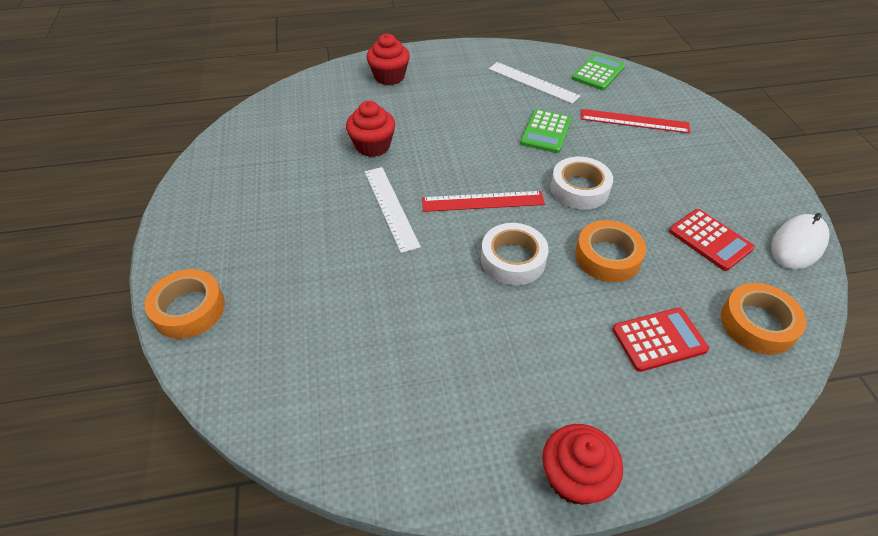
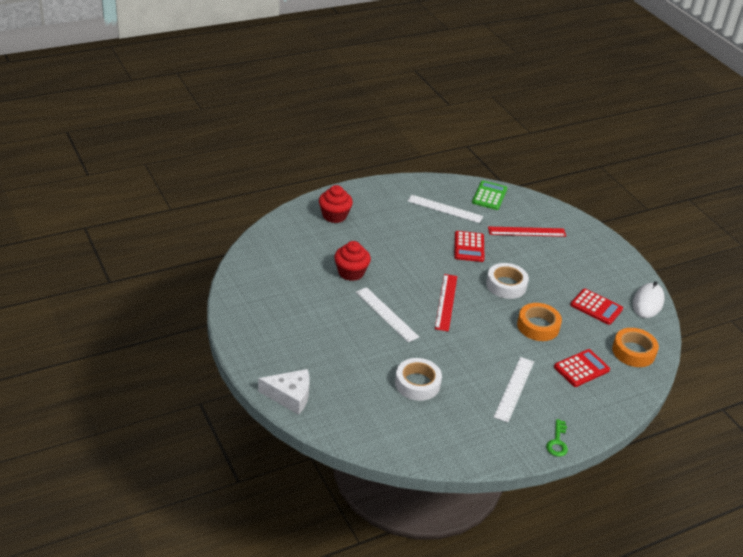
camera: 20 degrees left, 10 degrees down
(189, 309) = (290, 396): orange tape -> white cheese
(483, 201) = (446, 302): red ruler -> red ruler turned 60 degrees counterclockwise
(513, 259) = (481, 336): white tape -> white tape (417, 383)
(532, 356) = (514, 389): none -> white ruler
(546, 132) = (469, 247): green calculator -> red calculator
(574, 477) = (557, 442): red cupcake -> green key

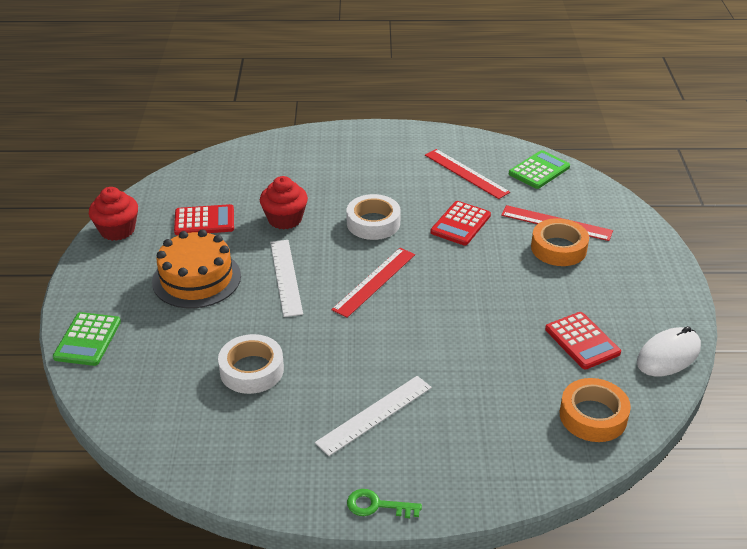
camera: 30 degrees right, 0 degrees up
(290, 396) = (87, 339): white cheese -> green calculator
(327, 332) = (196, 279): none -> orange cake
(334, 215) = (321, 153): red cupcake -> red cupcake (117, 230)
(445, 209) = (466, 173): white ruler -> red ruler
(506, 285) = (473, 281): white tape -> white tape (373, 223)
(538, 326) = (475, 343): orange tape -> orange tape (558, 248)
(557, 442) = (377, 505): green key -> green key turned 60 degrees clockwise
(581, 368) = (494, 416): red calculator -> red calculator (204, 221)

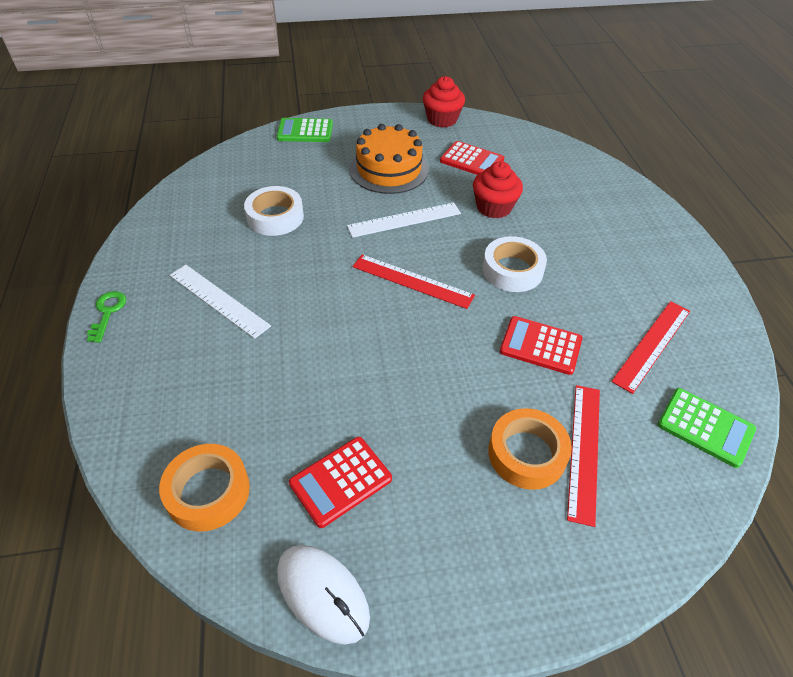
camera: 80 degrees right, 10 degrees up
(204, 221) = (471, 160): red calculator -> red calculator turned 45 degrees counterclockwise

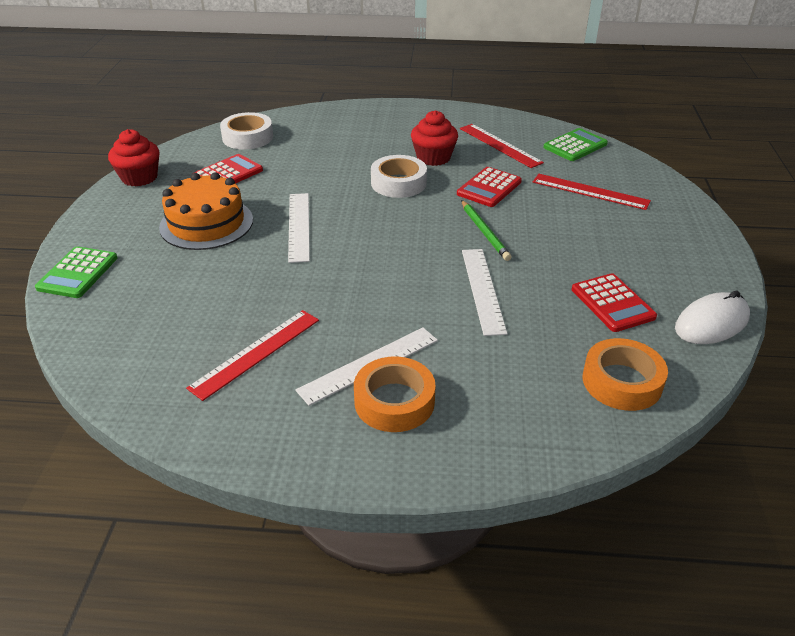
camera: 75 degrees left, 10 degrees down
(107, 312) = (354, 465): green key -> none
(275, 217) = (242, 312): white tape -> white tape (247, 137)
(339, 362) = (482, 290): none -> white ruler
(412, 281) = (391, 235): red ruler -> red ruler (256, 353)
(444, 351) = (484, 232): none -> green pencil
(494, 207) = (309, 176): red cupcake -> red cupcake (433, 158)
(527, 453) = (591, 214): orange tape -> orange tape (394, 401)

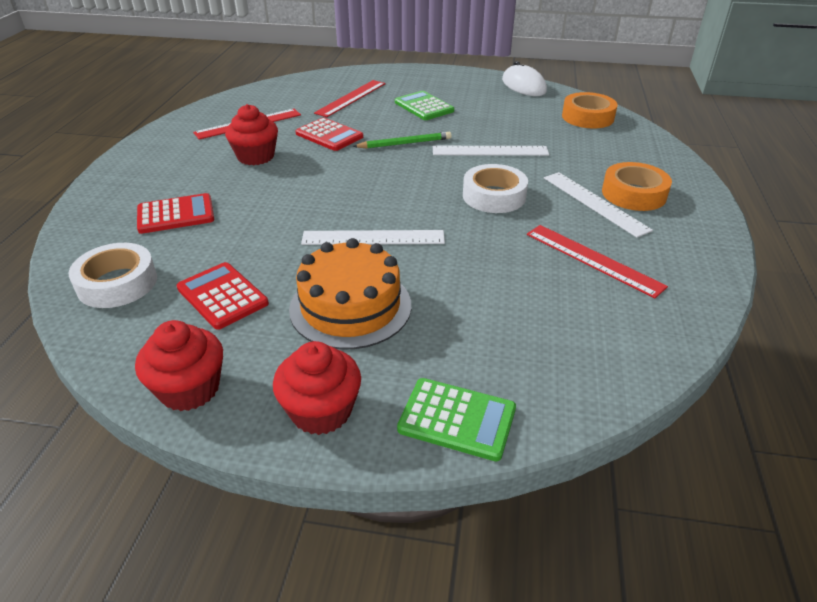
camera: 85 degrees left, 0 degrees up
(105, 222) = (321, 411): none -> red cupcake
(398, 183) = (301, 177): white tape -> white tape (494, 196)
(575, 146) = (269, 94): green calculator -> green calculator (424, 106)
(612, 303) = (505, 109): red calculator -> red calculator (176, 214)

